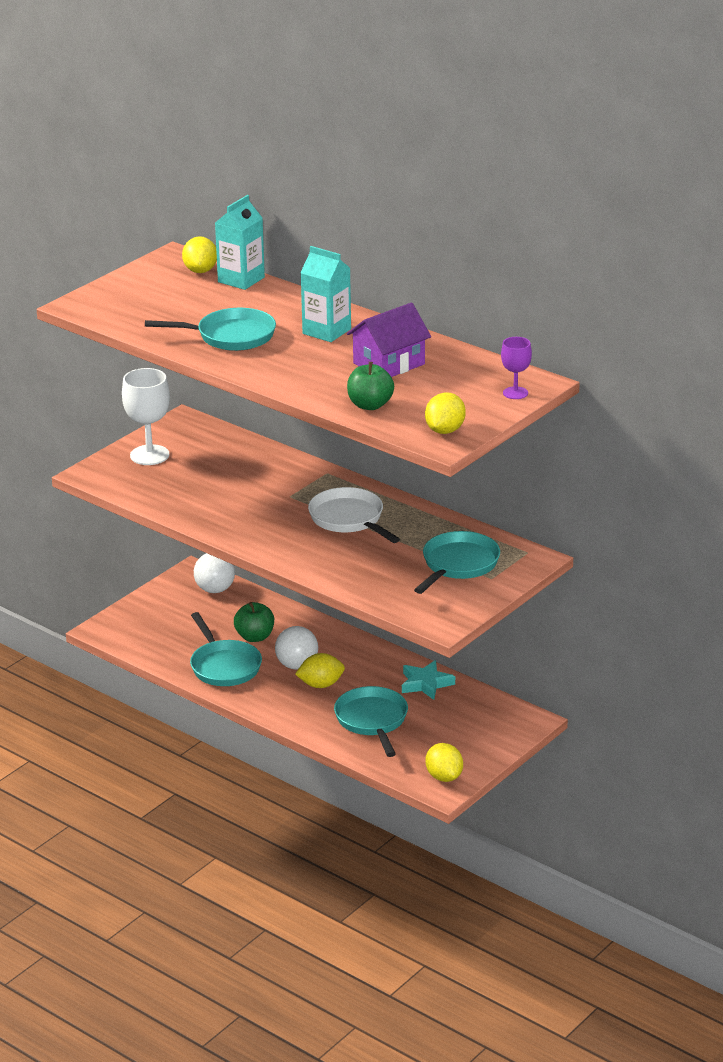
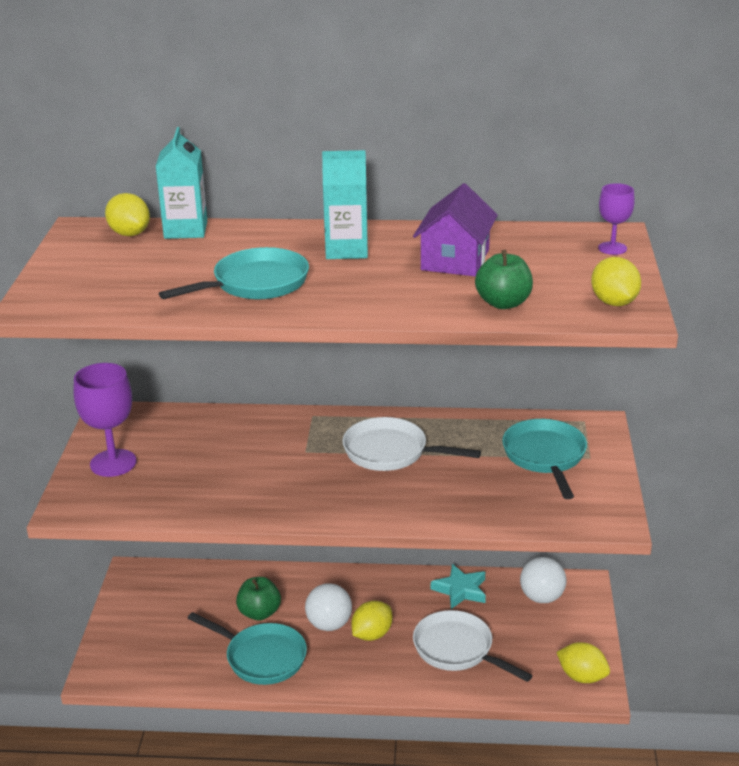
camera: 35 degrees left, 0 degrees up
(149, 455) = (113, 463): white goblet -> purple goblet
(215, 589) = (172, 581): white ball -> white ball (541, 597)
(372, 721) = (457, 649): turquoise pan -> white pan

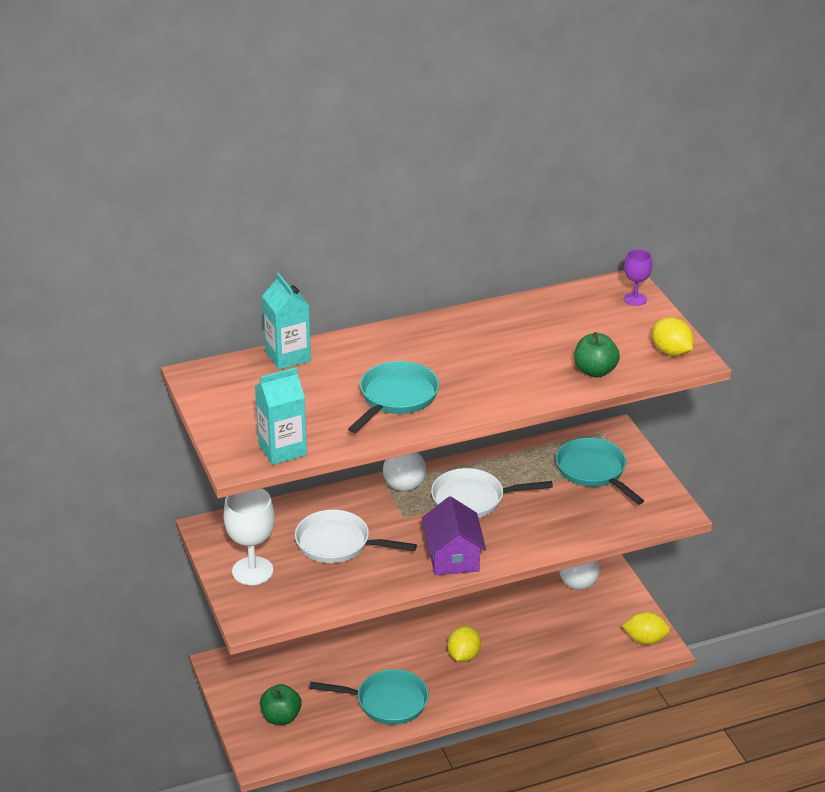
camera: 25 degrees left, 5 degrees up
(113, 463) = (252, 571): purple goblet -> white goblet
(129, 234) = (244, 371): yellow lemon -> none
(259, 613) = (358, 666): green apple -> green apple (281, 717)
(329, 624) = (423, 658): white ball -> white ball (404, 486)
(346, 250) = (437, 347): turquoise carton -> turquoise carton (282, 450)
(455, 260) = (528, 337): purple house -> purple house (453, 556)
(457, 649) = (539, 647): white pan -> white pan (338, 543)
(460, 590) = (510, 597): turquoise star -> none

